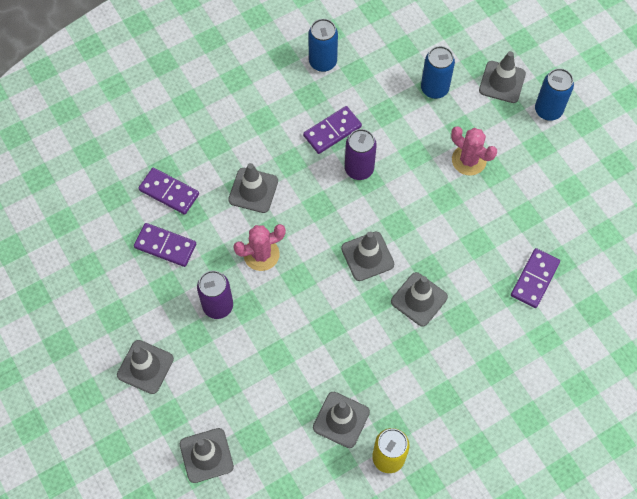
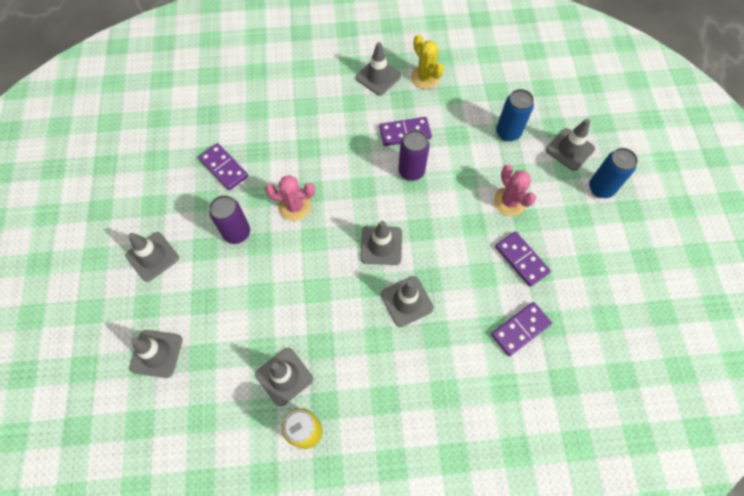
camera: 25 degrees right, 0 degrees up
(169, 192) = (250, 128): purple domino -> purple domino (521, 259)
(253, 190) = (316, 153): grey traffic cone -> grey traffic cone (378, 77)
(323, 62) = (425, 77): blue can -> yellow cactus

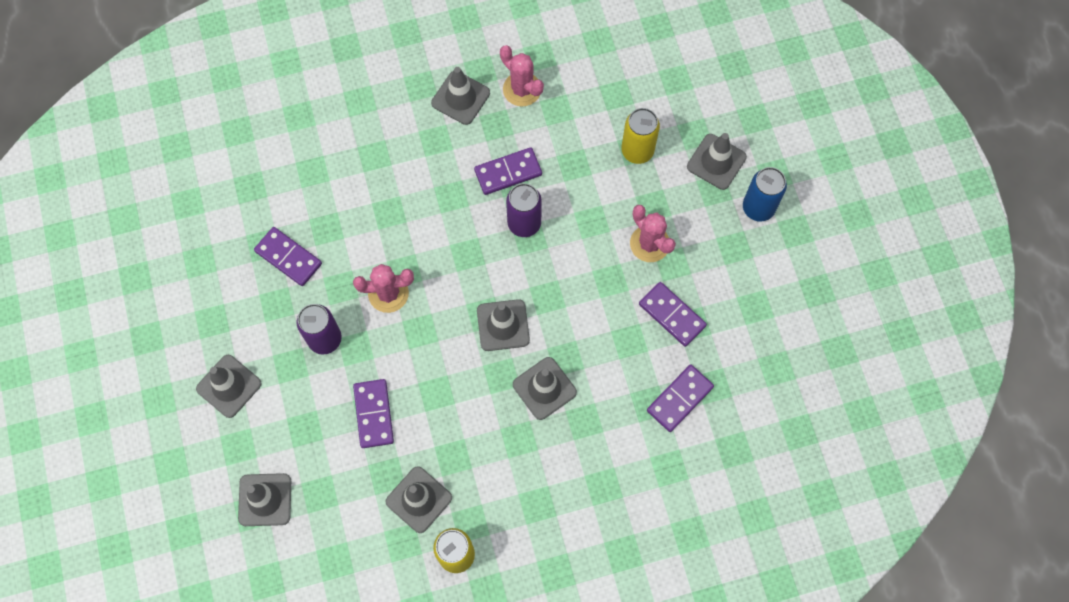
camera: 10 degrees left, 5 degrees up
(262, 298) = (374, 414): none -> purple domino
(425, 77) = (522, 89): yellow cactus -> pink cactus
(508, 132) = (637, 151): blue can -> yellow can

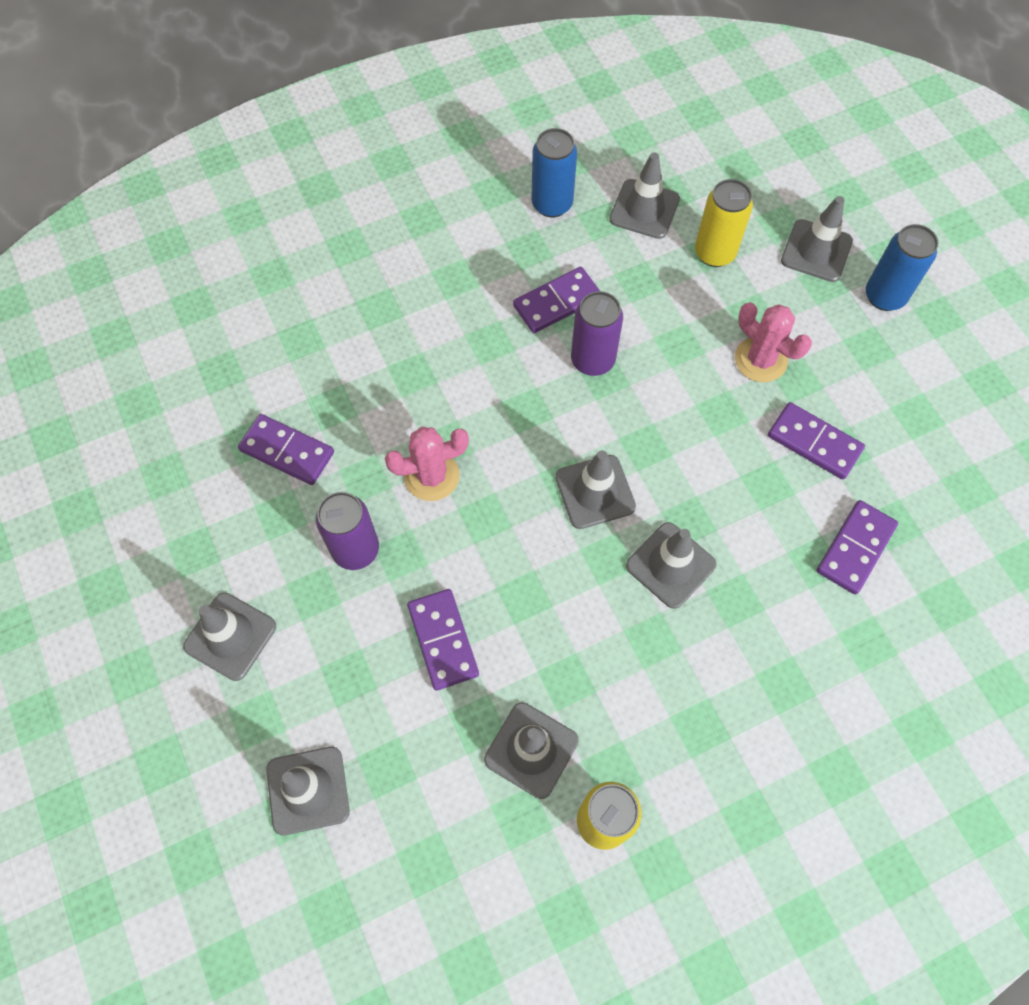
camera: 10 degrees left, 5 degrees down
(460, 98) = (476, 225): grey traffic cone -> grey traffic cone (644, 209)
(522, 89) = (552, 204): pink cactus -> blue can

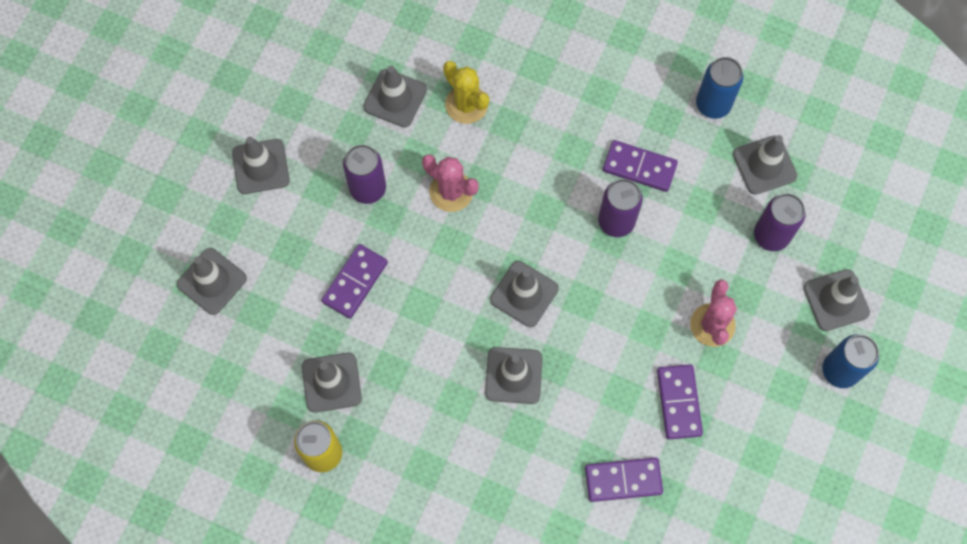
camera: 50 degrees right, 5 degrees up
(287, 451) = (395, 98): purple domino -> grey traffic cone
(356, 394) = (466, 104): none -> yellow cactus
(714, 253) = (771, 235): yellow can -> purple can

